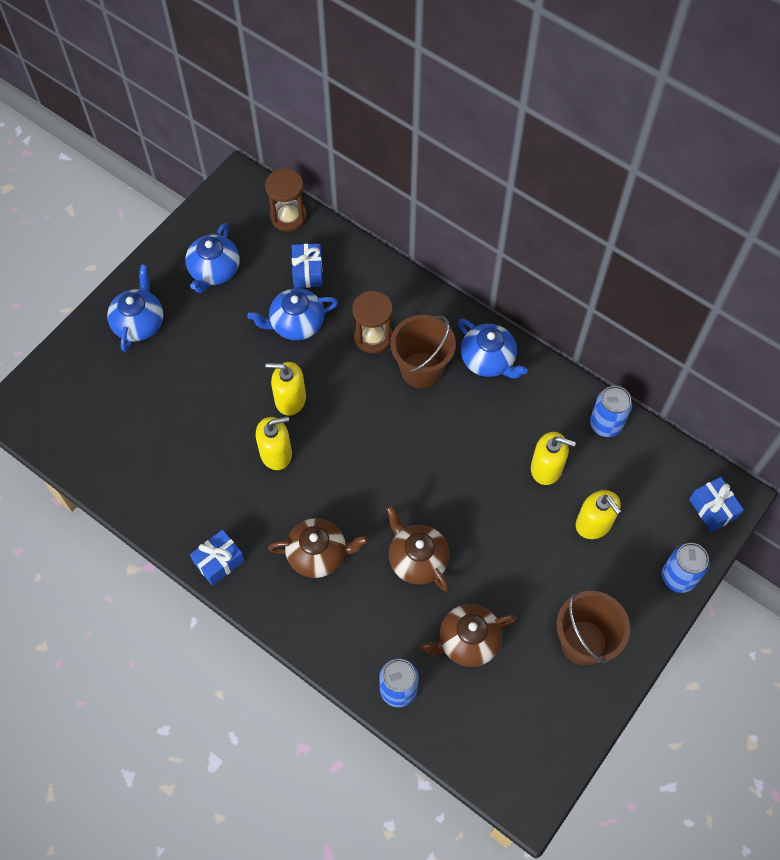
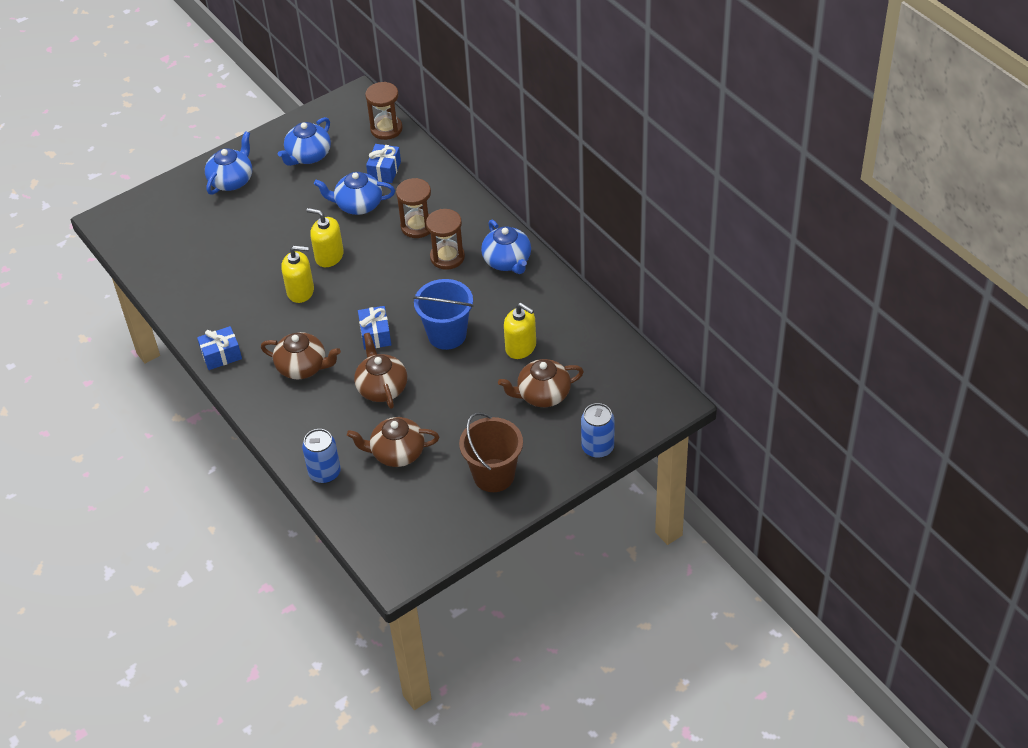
camera: 20 degrees right, 15 degrees down
(421, 370) = (447, 257): brown bucket -> brown hourglass
(461, 471) = (447, 335): none -> blue bucket
(594, 523) = (543, 394): yellow soap dispenser -> brown teapot
(606, 424) = (587, 326): blue can -> none
(712, 509) = (651, 406): blue gift -> blue gift (375, 335)

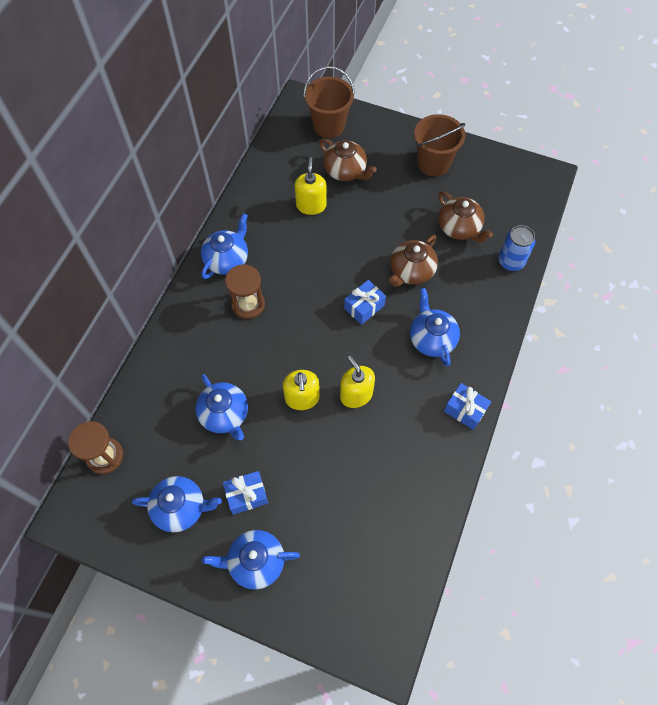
camera: 125 degrees left, 15 degrees up
(303, 367) = (432, 339): brown teapot -> blue teapot
(384, 170) = (166, 420): blue gift -> blue gift (247, 495)
(417, 226) = (224, 348): brown hourglass -> none
(447, 335) = (331, 258): blue bucket -> none
(597, 448) = (368, 121): blue can -> none
(616, 409) = (329, 126): none -> brown bucket

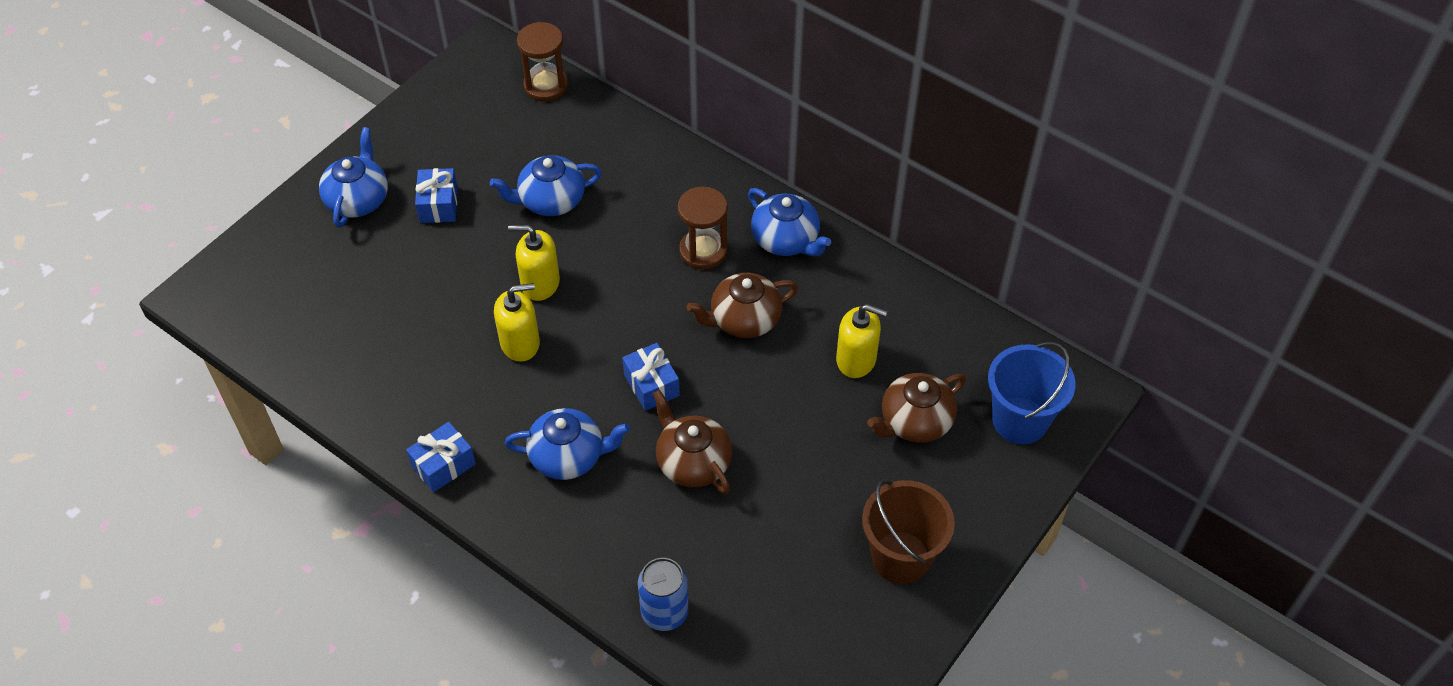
camera: 105 degrees right, 10 degrees down
(180, 508) = (453, 143): blue teapot -> none
(329, 126) = (1020, 420): brown bucket -> blue bucket
(459, 228) = (754, 556): brown teapot -> brown teapot (744, 320)

